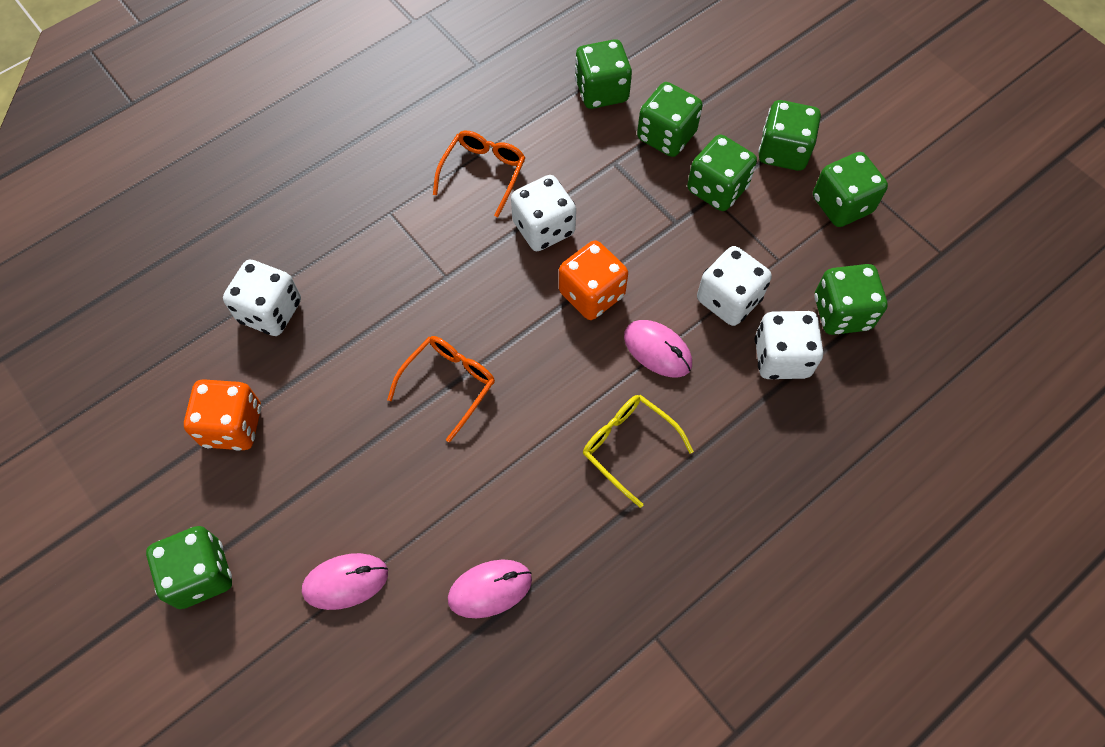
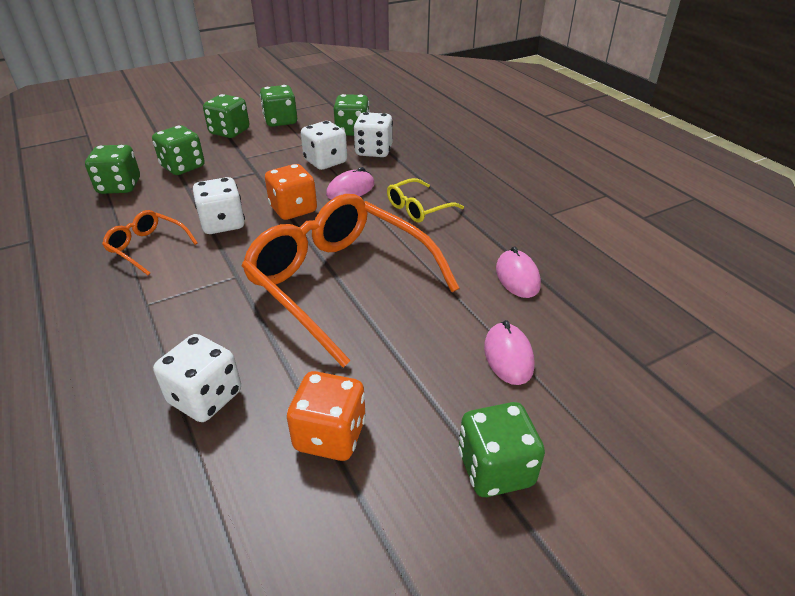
camera: 80 degrees left, 25 degrees down
(448, 384) = (340, 283): orange glasses -> orange glasses, size x2.22
(717, 188) = (240, 155): green dice -> none

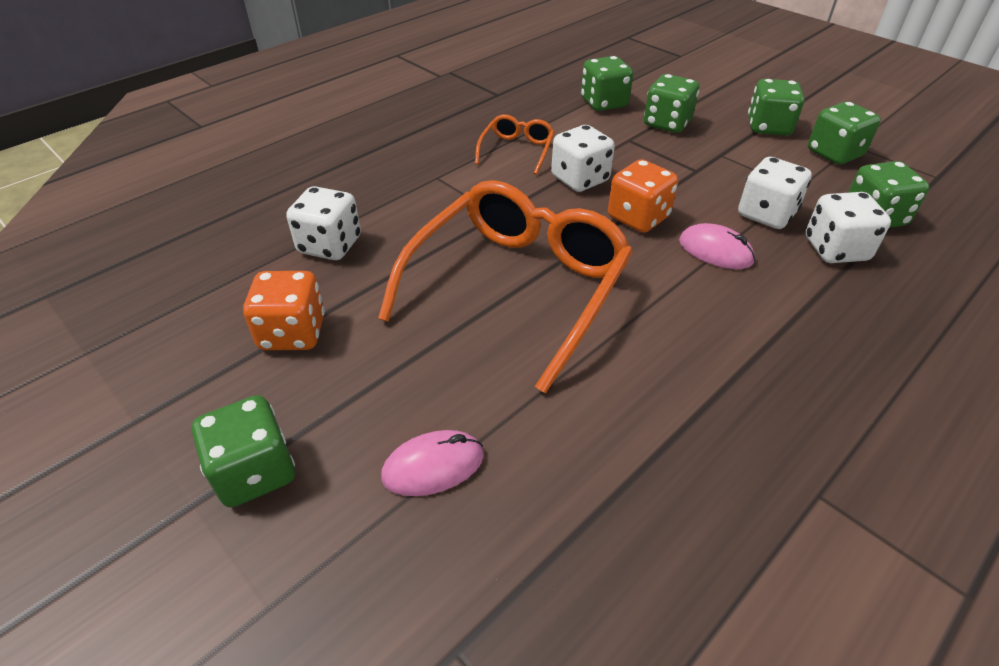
camera: 75 degrees right, 5 degrees up
(418, 208) = (716, 323): yellow glasses -> none
(517, 277) = (607, 461): pink mouse -> none

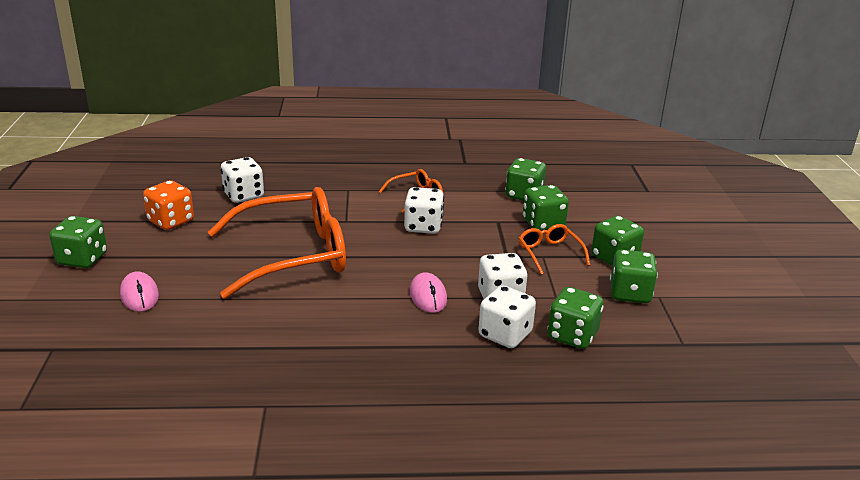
camera: 40 degrees right, 15 degrees down
(433, 466) = (139, 295): pink mouse -> pink mouse turned 45 degrees clockwise
(638, 217) = (418, 259): orange dice -> none
(722, 149) = (549, 254): none -> orange glasses

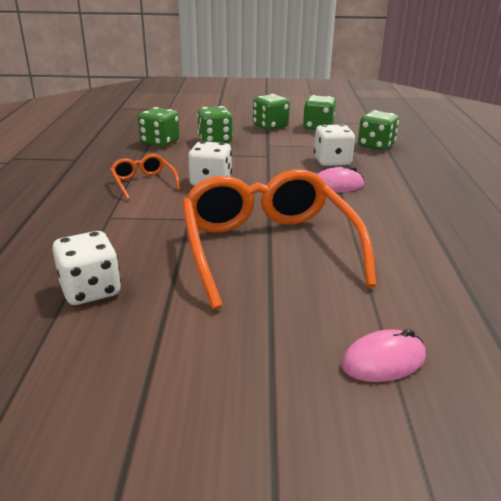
camera: 85 degrees left, 0 degrees up
(82, 259) = (284, 454): green dice -> none
(171, 221) = (157, 356): orange dice -> none
(505, 335) = (383, 163): white dice -> none
(549, 254) = (264, 142): orange glasses -> none

